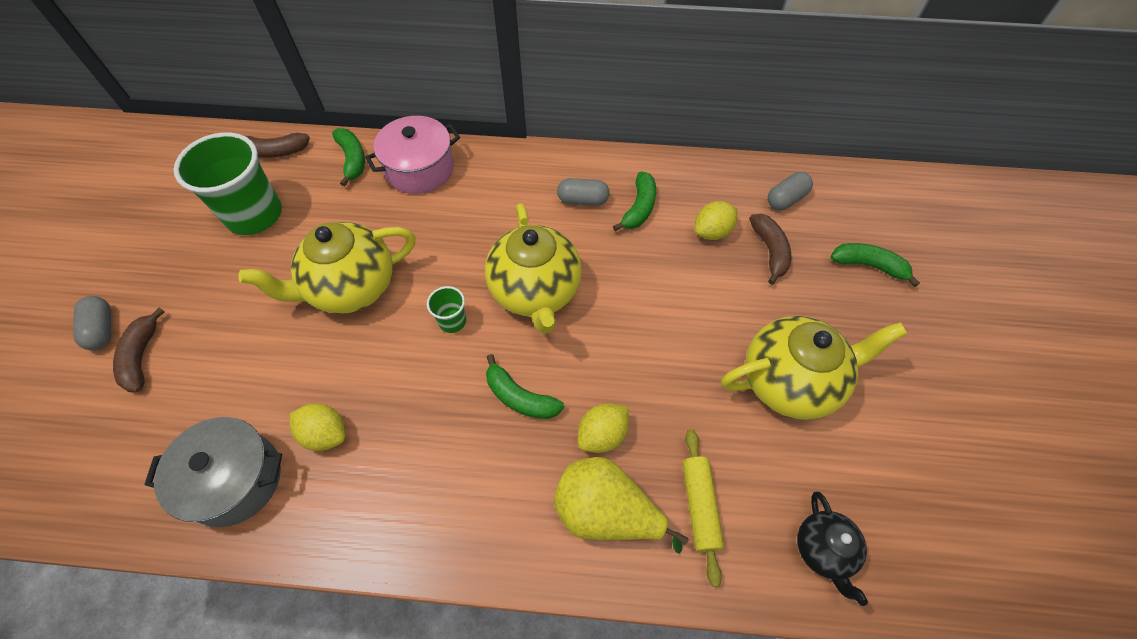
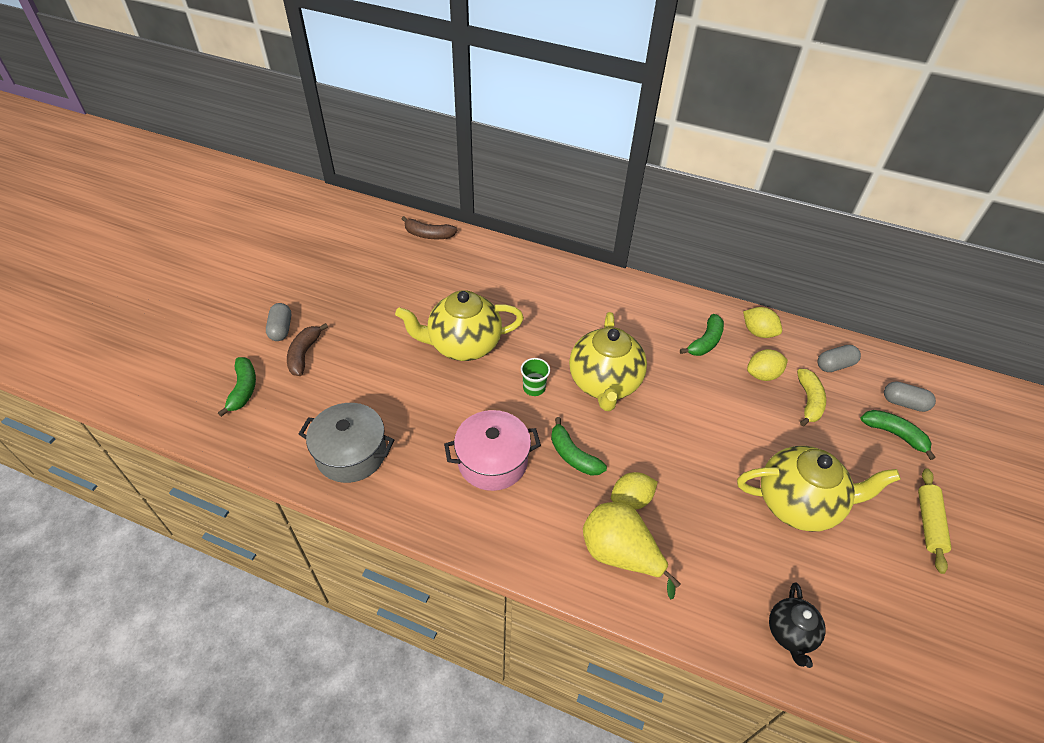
camera: 15 degrees right, 10 degrees down
(254, 215) = (403, 276): green cup -> none
(325, 434) = (421, 441): yellow lemon -> yellow lemon (758, 332)
(352, 160) = (485, 254): green banana -> green banana (243, 389)
(420, 169) = (535, 272): pink pot -> pink pot (492, 461)
(583, 200) = (660, 325): grey capsule -> grey capsule (904, 403)
(699, 506) = (696, 572): yellow rolling pin -> yellow rolling pin (928, 523)
(769, 251) = (808, 401): brown banana -> yellow banana

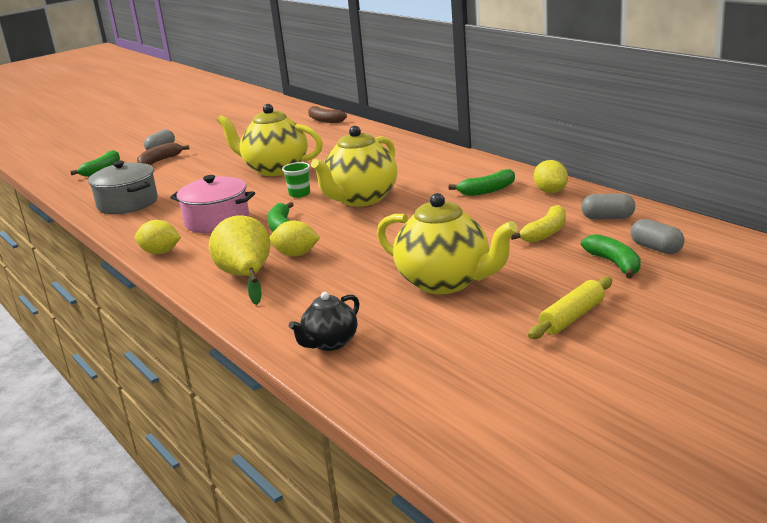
camera: 35 degrees right, 25 degrees down
(762, 375) = (518, 213): yellow lemon -> yellow lemon (160, 252)

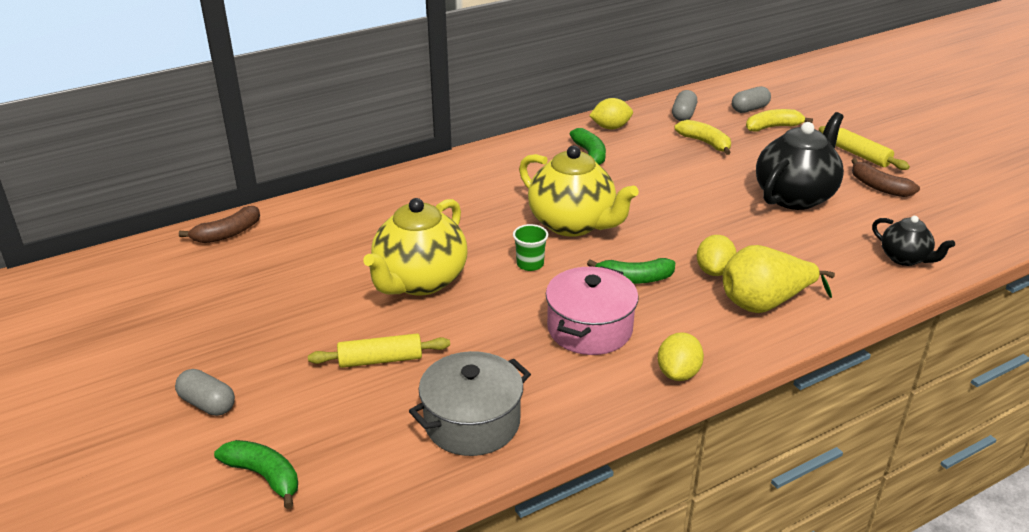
camera: 85 degrees left, 10 degrees up
(160, 161) = (276, 400): brown banana -> brown banana (879, 187)
(191, 174) = (380, 360): none -> yellow rolling pin
(446, 282) = (795, 196): yellow teapot -> black teapot
(614, 264) = (773, 127): green banana -> yellow banana

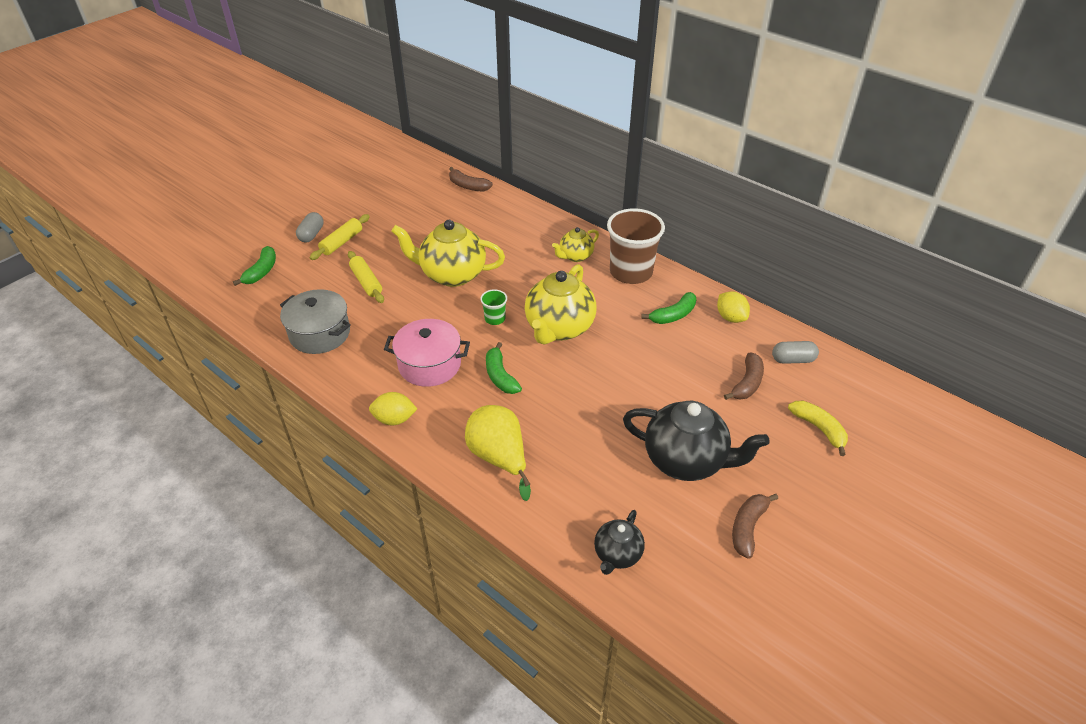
camera: 70 degrees right, 10 degrees up
(451, 187) = (575, 256): none -> yellow teapot
(504, 161) = (631, 272): none -> brown cup
(705, 143) = (747, 383): yellow banana -> brown banana
(714, 271) = (532, 420): yellow lemon -> none
(749, 109) = (846, 406): grey capsule -> none
(860, 155) = (808, 507): yellow rolling pin -> yellow rolling pin (341, 242)

